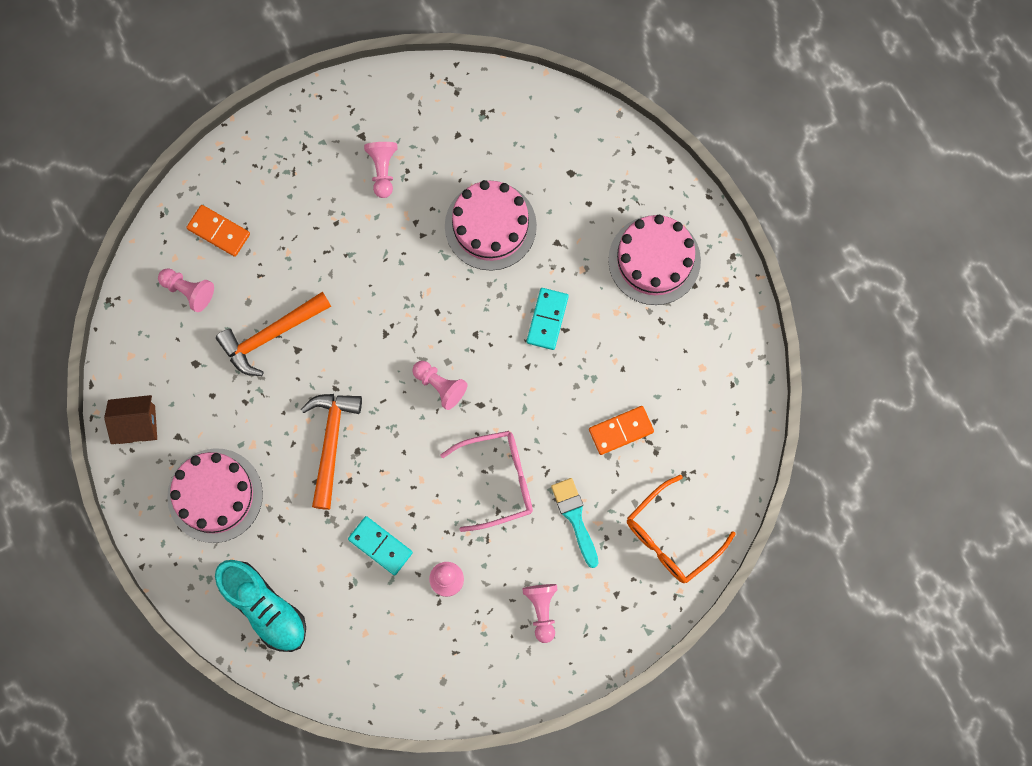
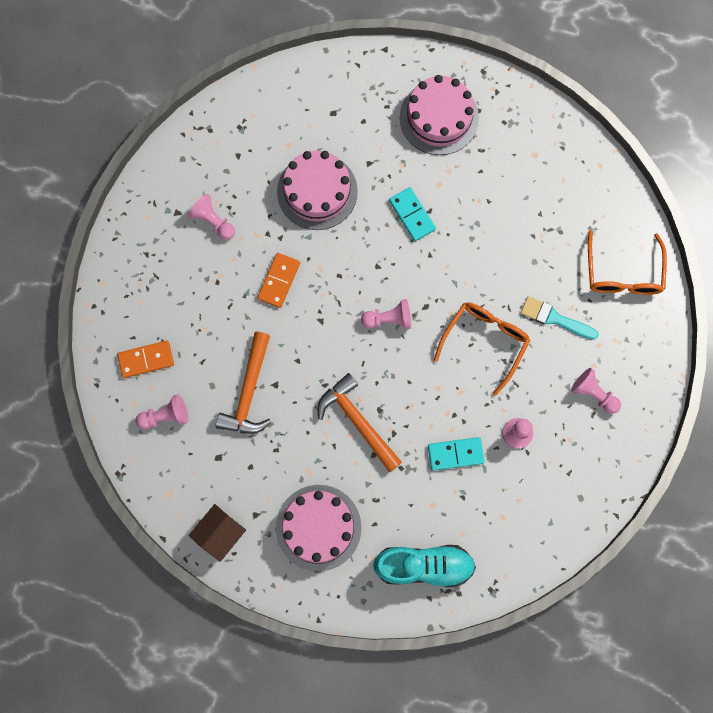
camera: 45 degrees left, 0 degrees up
(498, 480) = (485, 342): pink glasses -> orange glasses
(621, 430) = (526, 239): orange domino -> orange domino (279, 281)

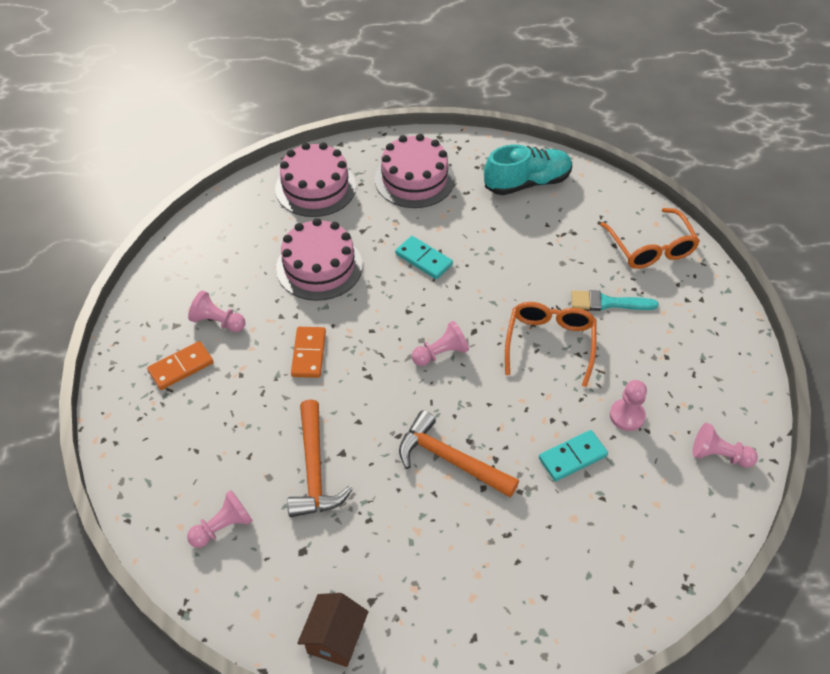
camera: 20 degrees left, 25 degrees down
(146, 359) = (181, 474): orange domino -> orange domino (181, 367)
(318, 527) = (453, 588): pink cake -> pink cake (315, 187)
(424, 566) = (596, 588): turquoise shoe -> turquoise shoe (527, 183)
(593, 394) = (683, 355): pink pawn -> pink pawn (719, 455)

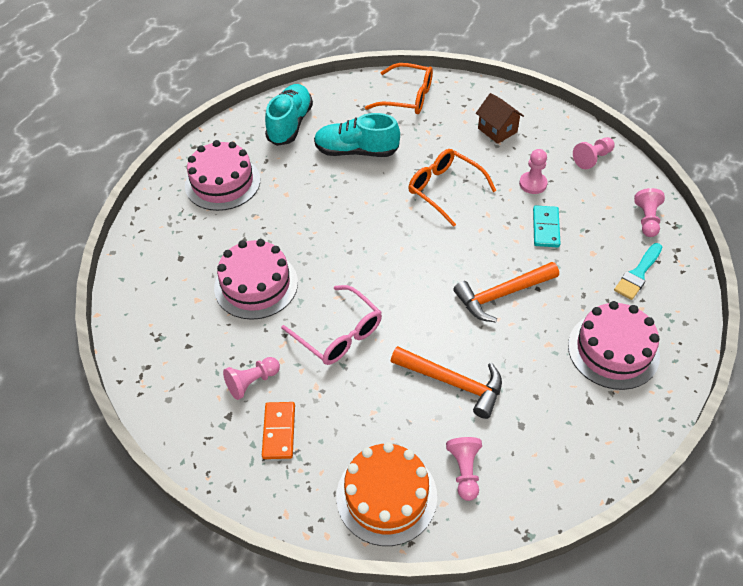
camera: 55 degrees left, 0 degrees up
(163, 478) = (386, 496): none -> orange cake
(308, 354) = (339, 334): orange domino -> pink glasses
(315, 187) = (168, 247): pink cake -> pink cake (613, 350)
(335, 638) = (607, 438): brown house -> brown house (497, 130)
(424, 259) = (308, 217): turquoise domino -> none
(441, 353) = (405, 252): pink pawn -> pink pawn (647, 219)
(538, 248) = (356, 151): none -> turquoise shoe
(608, 303) = (435, 142): turquoise brush -> turquoise brush (638, 274)

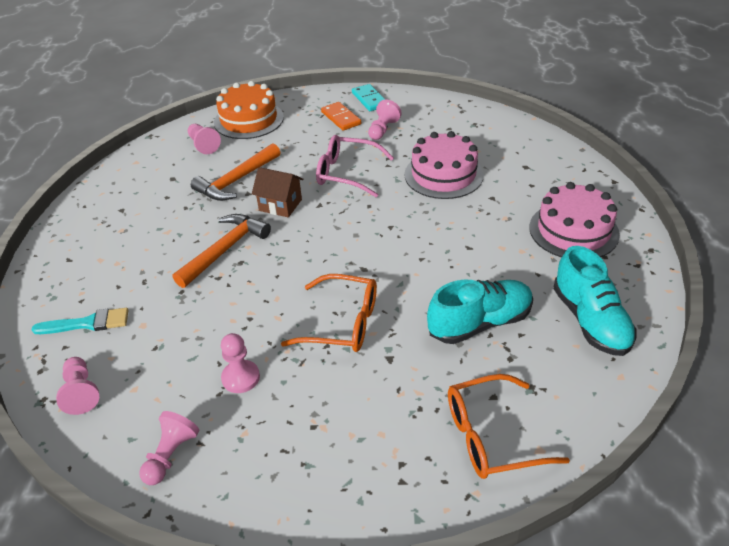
camera: 150 degrees right, 10 degrees down
(453, 382) = (236, 180): orange hammer -> orange hammer turned 45 degrees counterclockwise
(497, 130) = (327, 440): brown house -> brown house (280, 205)
(545, 228) = (204, 329): turquoise domino -> turquoise domino (369, 99)
(613, 350) = (106, 249): pink cake -> none
(638, 274) = (87, 323): turquoise brush -> turquoise brush turned 75 degrees clockwise

